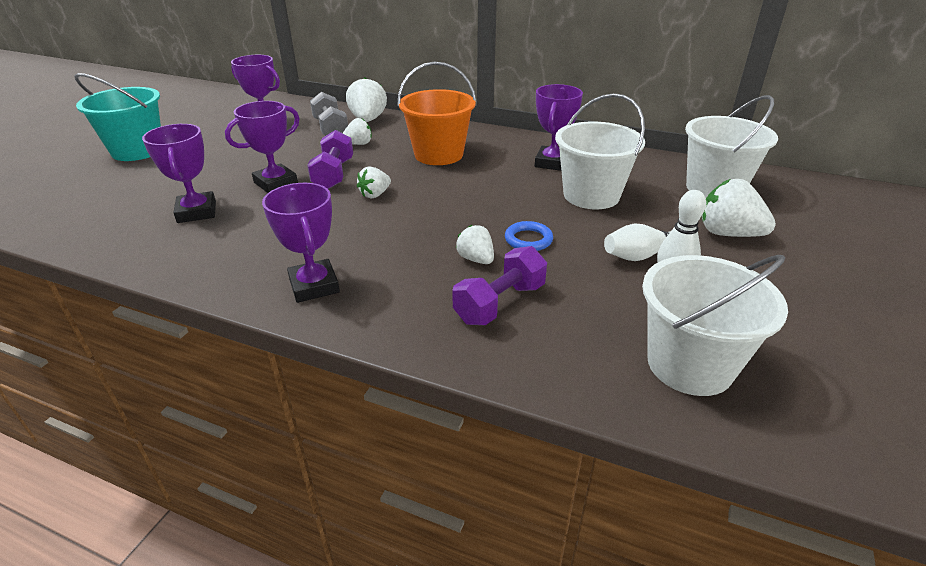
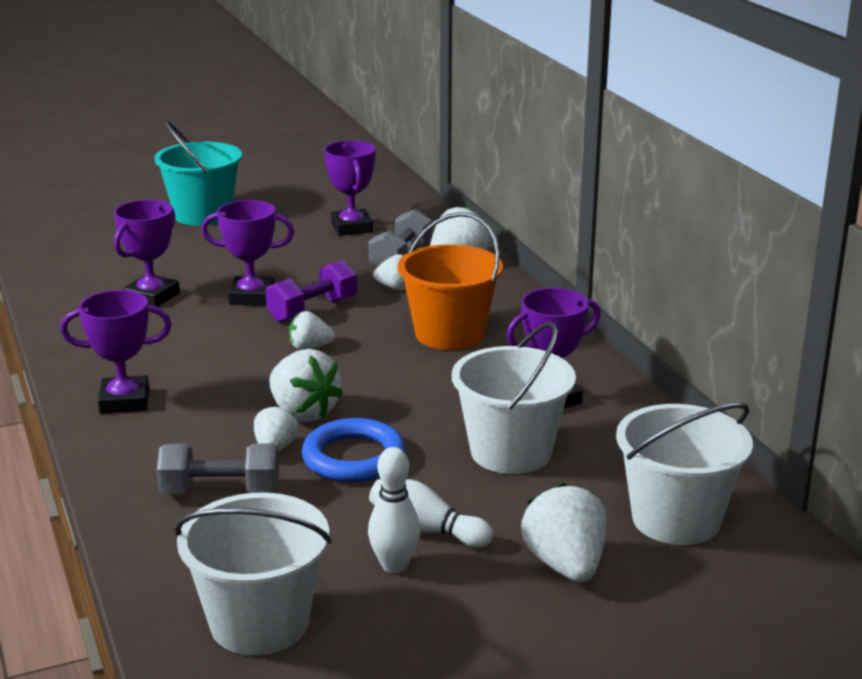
camera: 45 degrees right, 10 degrees down
(314, 286) = (124, 401): purple trophy -> purple trophy turned 60 degrees clockwise
(448, 231) = (303, 412): none -> white strawberry
(500, 303) = (220, 492): purple dumbbell -> grey dumbbell
(528, 239) = (354, 458): blue ring -> blue ring, size x1.65

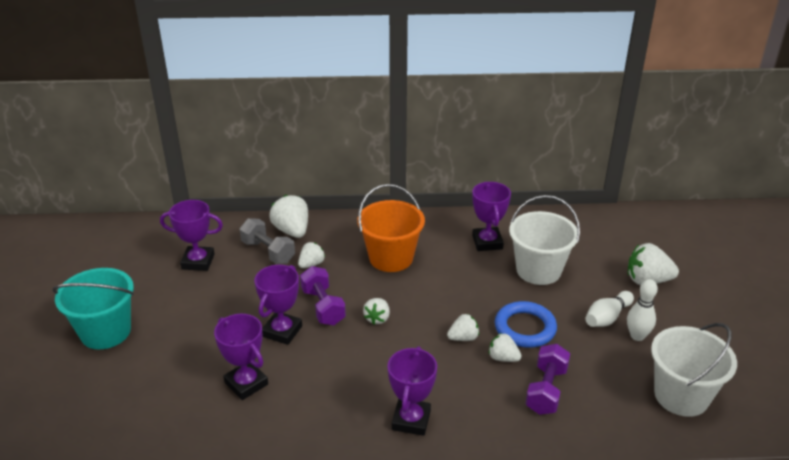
camera: 70 degrees left, 10 degrees up
(220, 492) = (546, 390): grey dumbbell -> purple dumbbell
(303, 412) = (463, 338): white strawberry -> white strawberry, size x0.60
(676, 519) = (616, 237): white bucket -> none

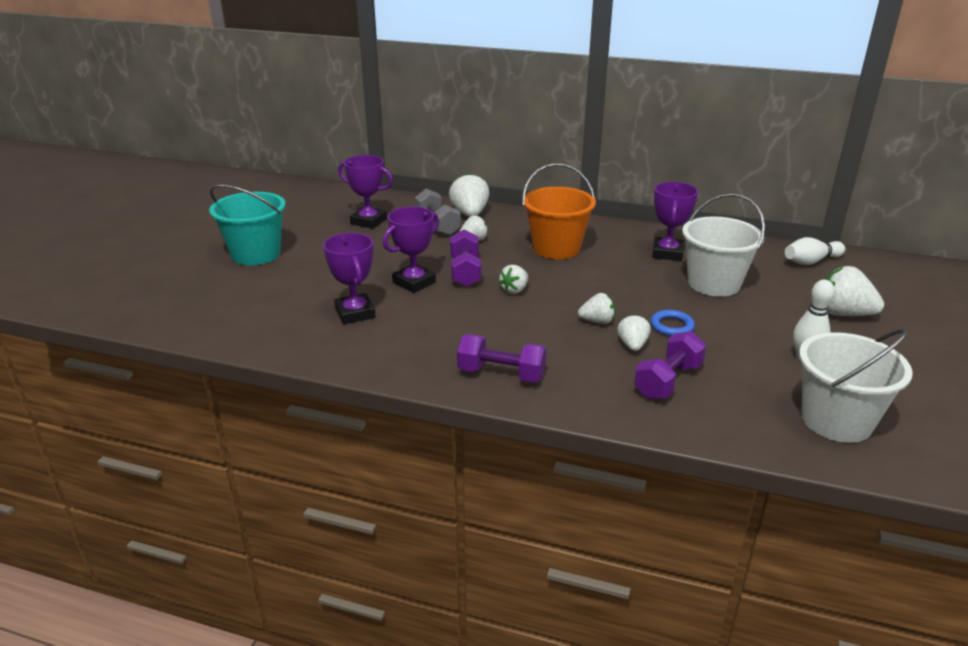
camera: 20 degrees right, 5 degrees down
(411, 420) = (501, 374): purple trophy -> purple dumbbell
(503, 358) = (632, 345): white strawberry -> white strawberry turned 45 degrees clockwise
(525, 328) = (671, 326): blue ring -> blue ring, size x0.61
(607, 318) = (775, 335): white bowling pin -> white bowling pin (811, 261)

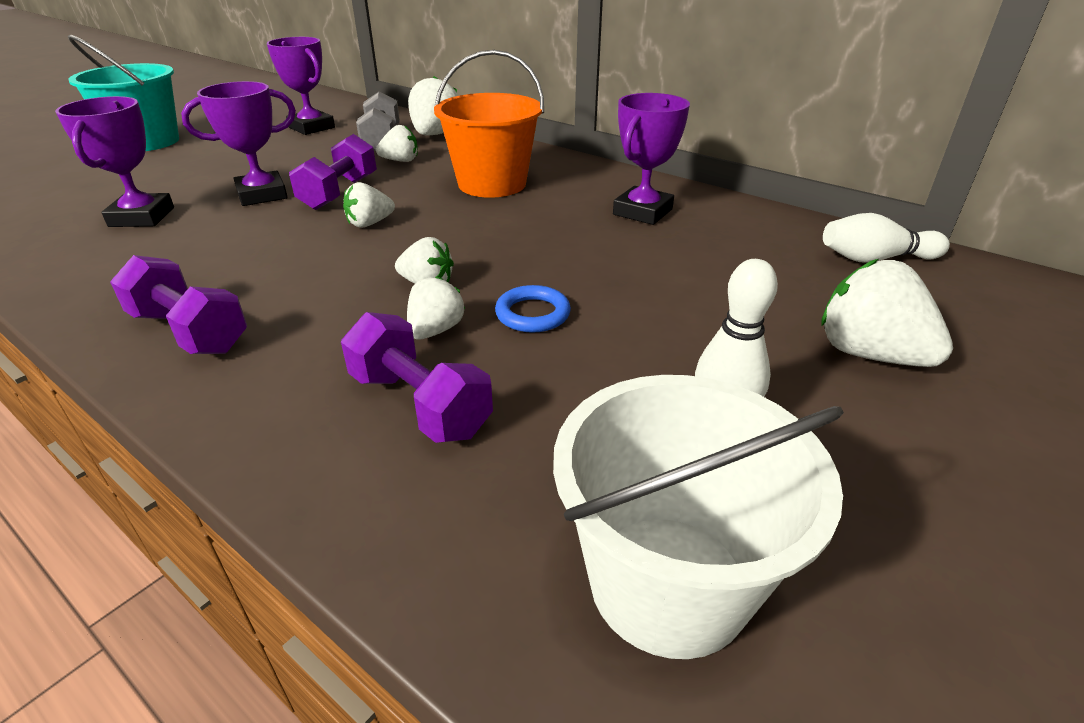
camera: 20 degrees right, 5 degrees up
(667, 381) = (419, 404): purple dumbbell -> purple dumbbell turned 75 degrees clockwise
(713, 283) = (672, 263): white bucket -> none

